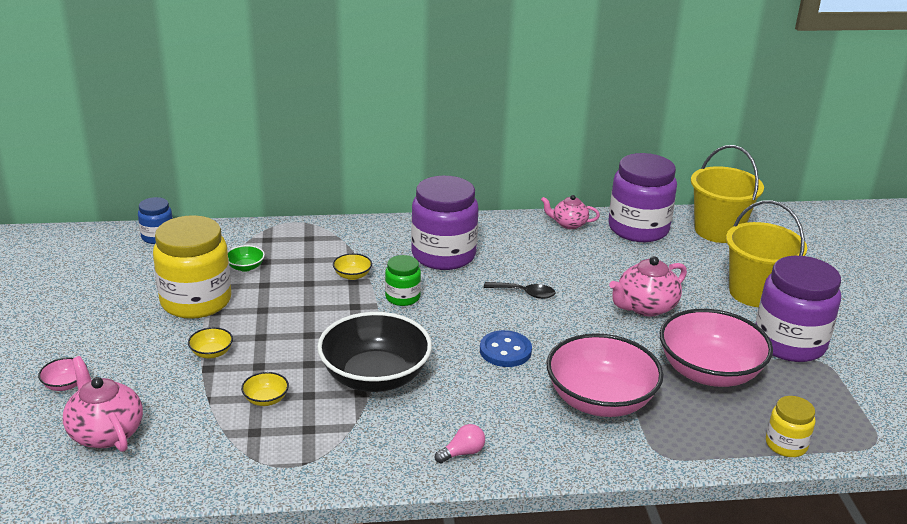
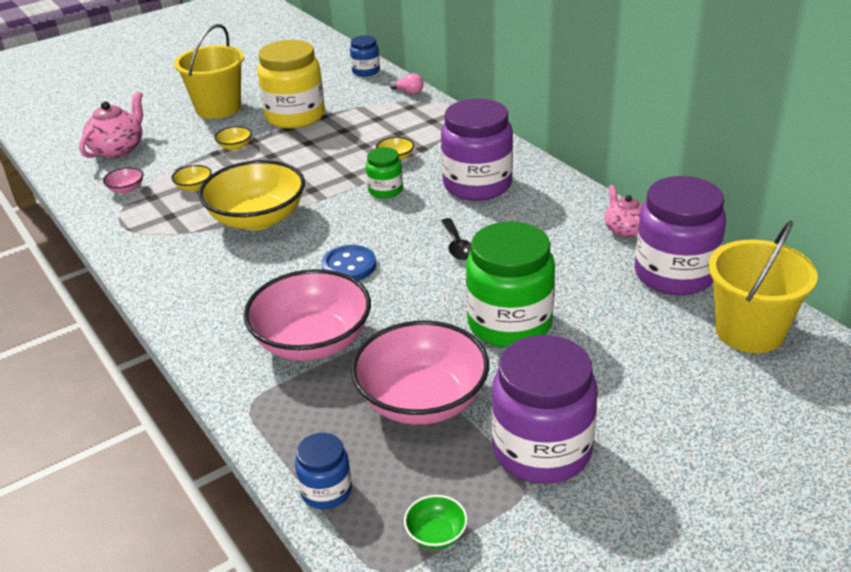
camera: 65 degrees right, 5 degrees up
(65, 384) = (160, 117): pink bowl -> pink bowl (126, 189)
(245, 267) = (360, 115): green bowl -> green bowl (436, 534)
(375, 377) = (257, 218): black bowl -> yellow bowl
(462, 453) = (183, 292): pink light bulb -> pink light bulb (408, 92)
(645, 307) = (509, 323): pink teapot -> green jar
(755, 293) = (630, 396): yellow bucket -> yellow bucket (218, 108)
(786, 445) = (326, 491): yellow jar -> blue jar

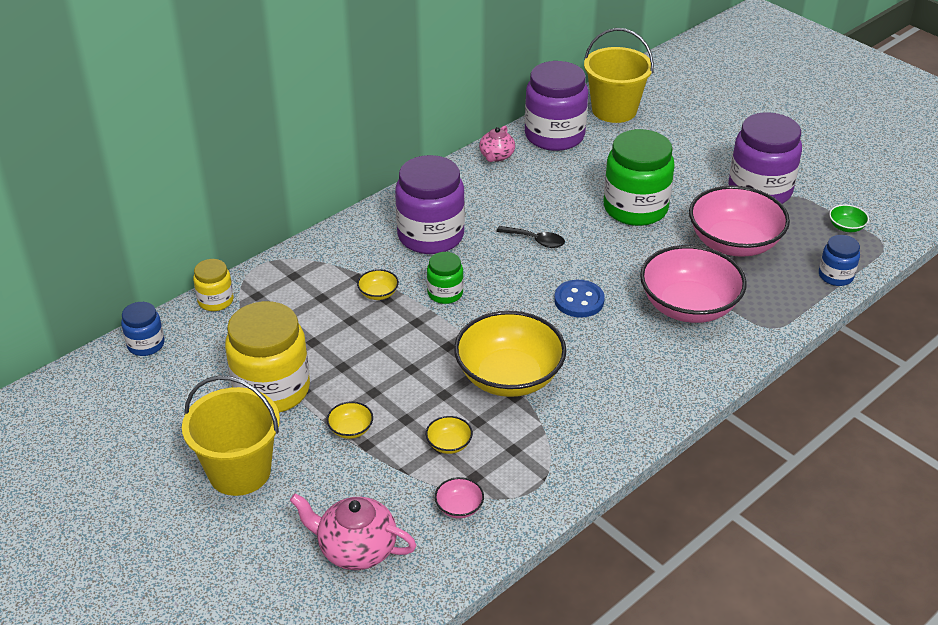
camera: 100 degrees left, 5 degrees up
(408, 92) = (215, 300): pink light bulb -> yellow jar
(457, 246) = (535, 240): black spoon -> black spoon turned 45 degrees clockwise
(624, 229) = (496, 156): pink teapot -> pink teapot turned 45 degrees counterclockwise

